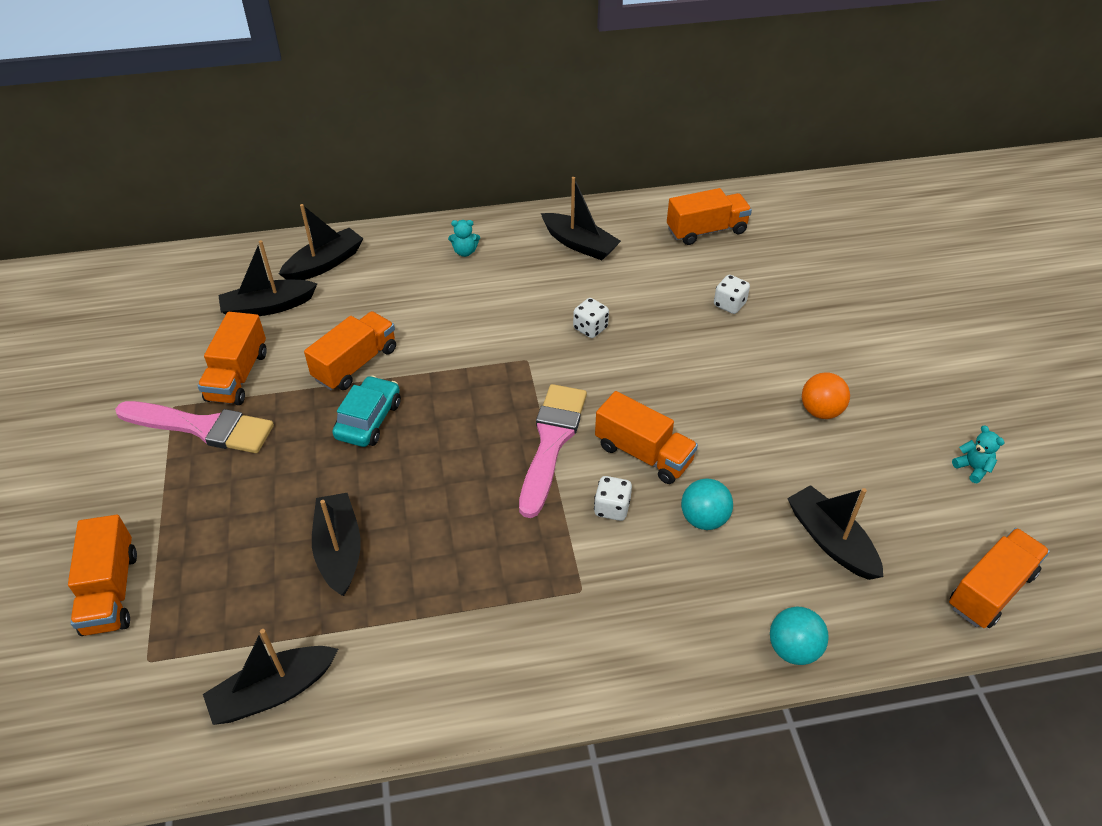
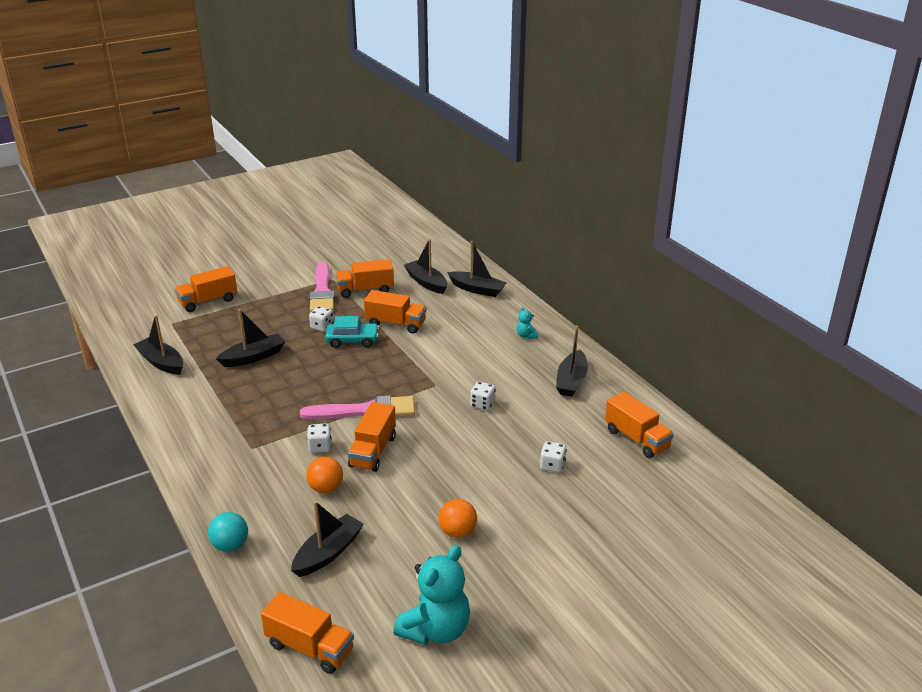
camera: 70 degrees right, 15 degrees down
(307, 448) = (322, 327): none -> white dice
(704, 519) = (326, 488): turquoise ball -> orange ball
(972, 468) = (436, 629): turquoise teddy bear -> turquoise teddy bear, size x2.30

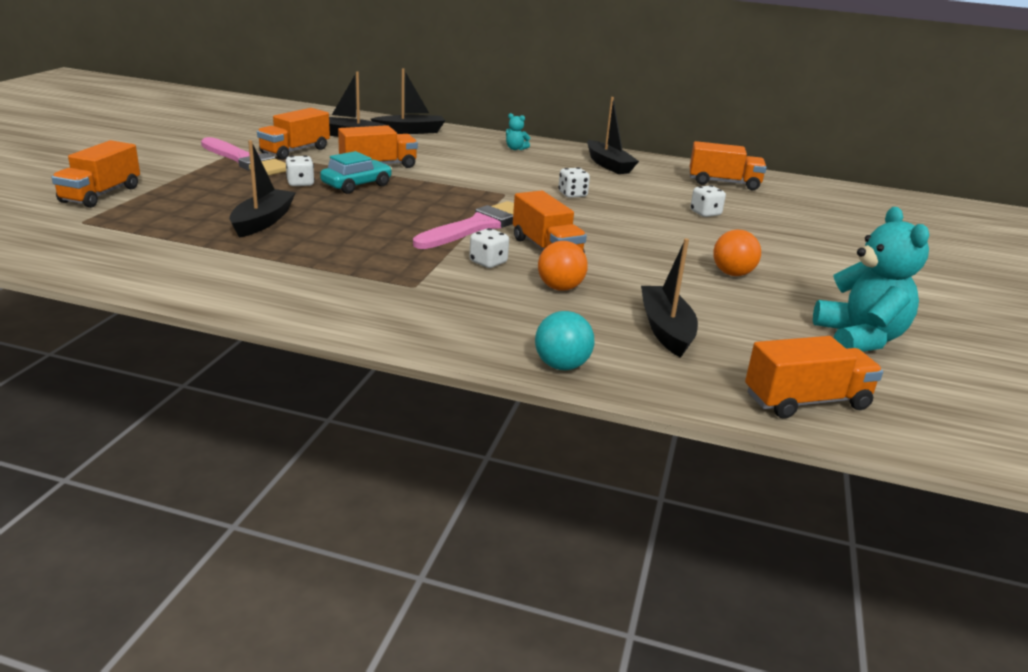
camera: 45 degrees left, 5 degrees down
(161, 362) = (136, 255): black boat -> none

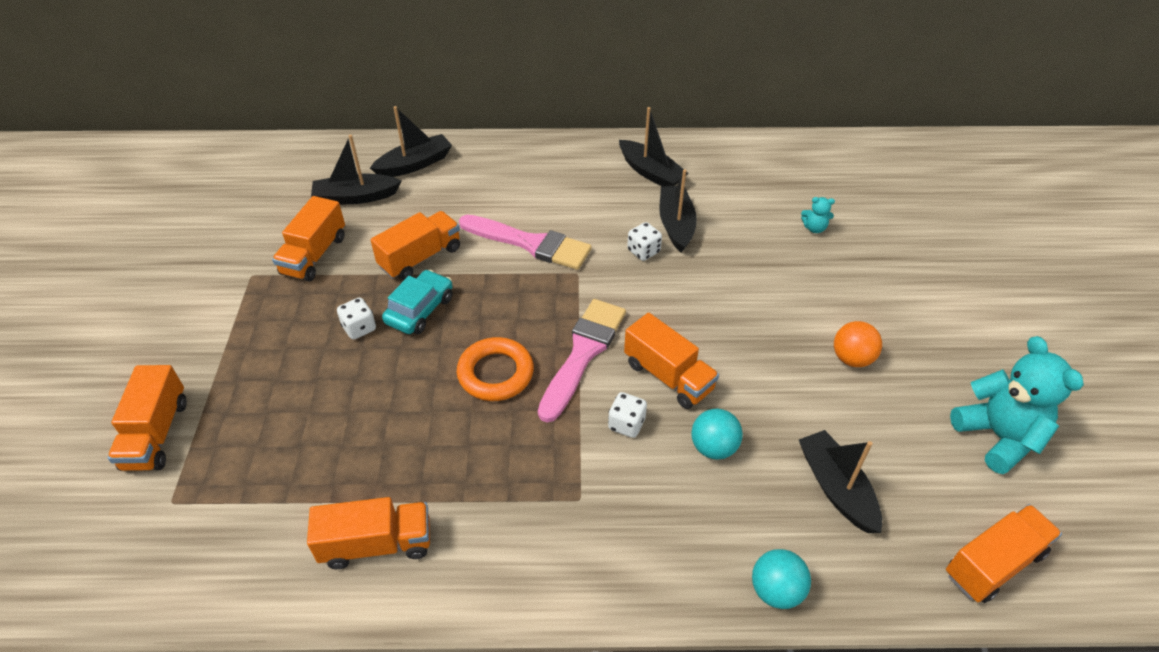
camera: 15 degrees left, 20 degrees up
(245, 161) = (272, 297): pink brush -> pink brush (530, 243)
(263, 221) = (364, 426): black boat -> black boat (676, 225)
(393, 220) = (495, 373): none -> orange ring
(515, 149) = (543, 168): turquoise teddy bear -> turquoise teddy bear (814, 228)
(560, 288) = (713, 447): orange ball -> turquoise ball
(705, 213) = (782, 245): white dice -> none
(723, 183) = (774, 173): orange truck -> orange truck (377, 544)

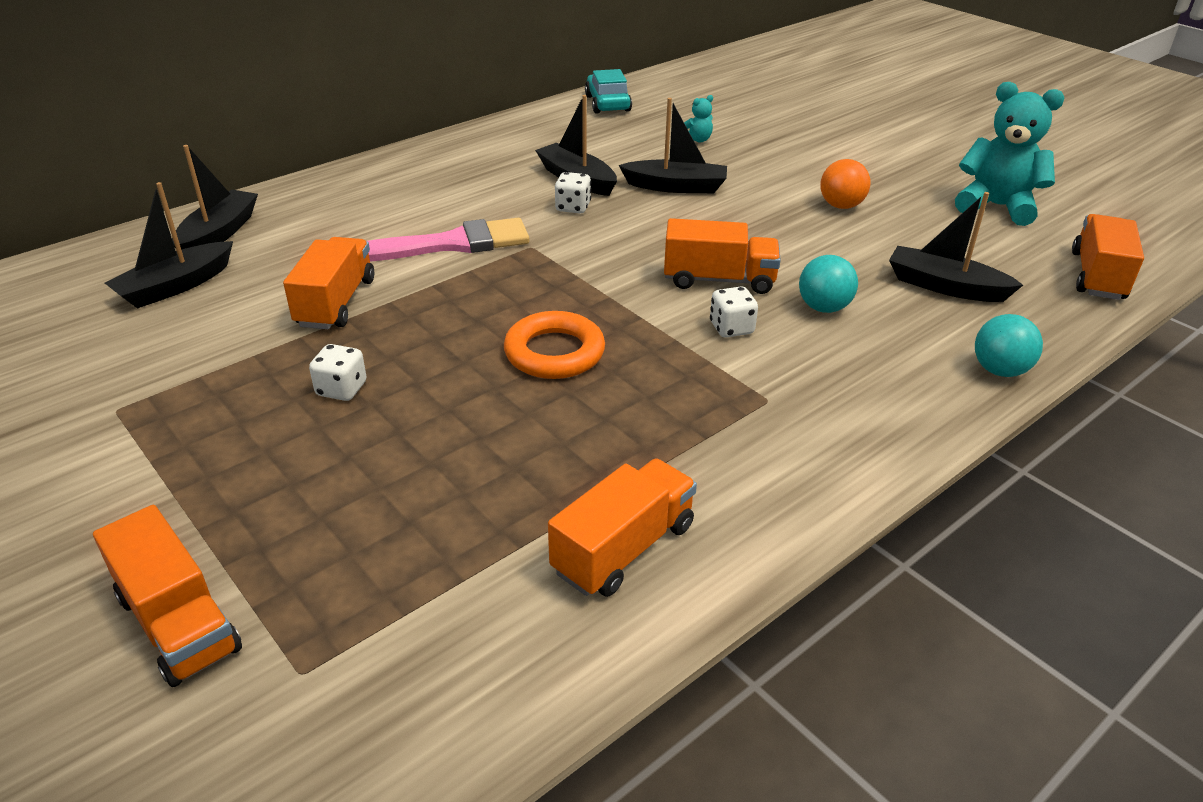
camera: 40 degrees left, 10 degrees down
(314, 255) = (187, 355): orange truck -> none
(420, 310) = (397, 343): turquoise car -> turquoise car (607, 103)
(583, 353) = (620, 299): pink brush -> none
(651, 172) = (501, 153): black boat -> black boat (676, 187)

